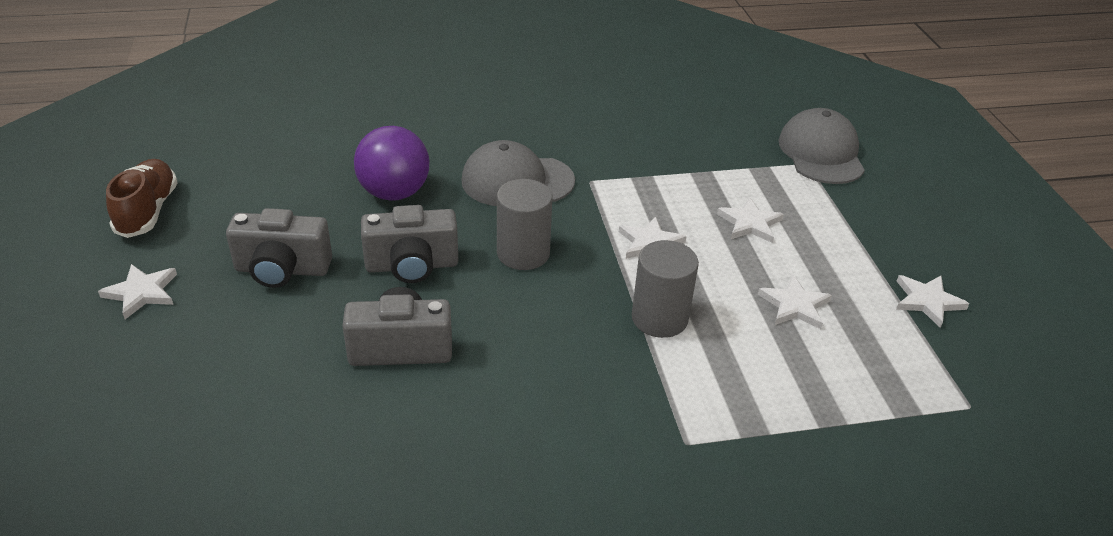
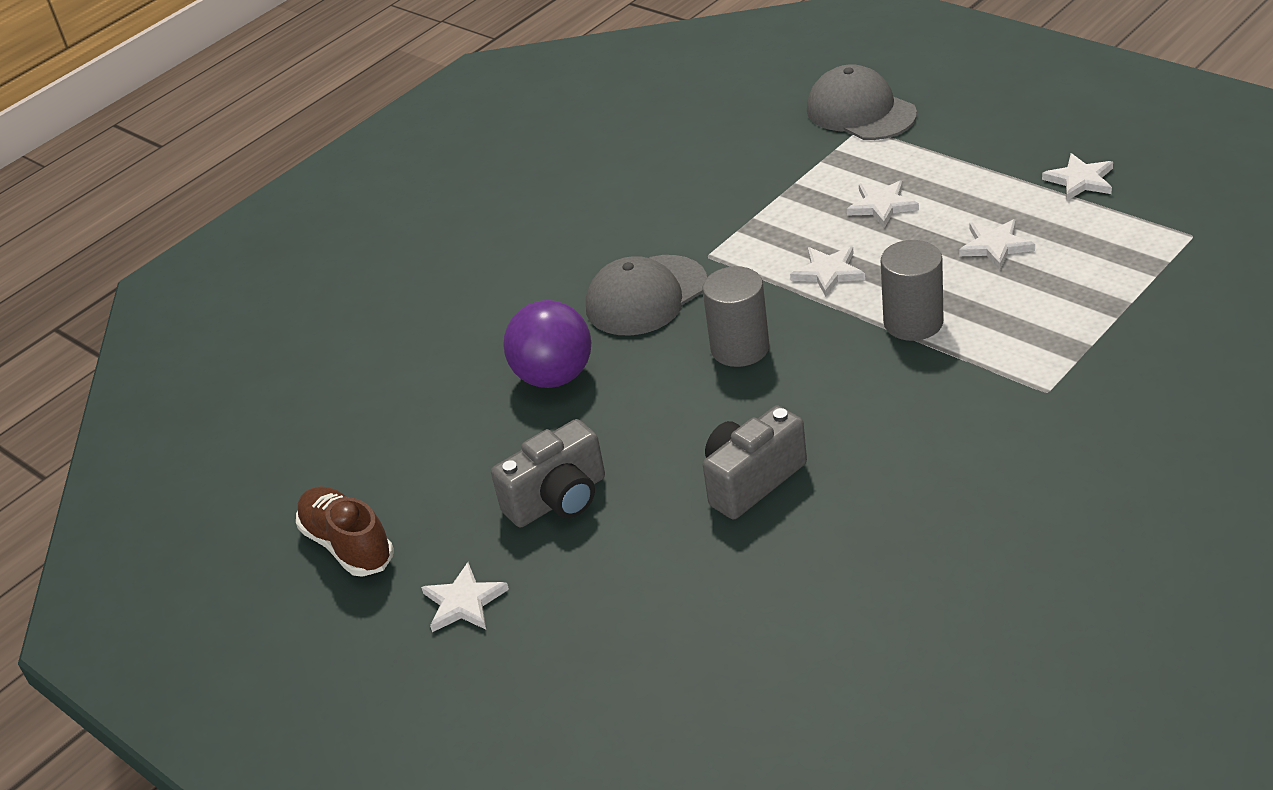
camera: 30 degrees left, 0 degrees up
(412, 266) = (664, 420): grey camera -> none

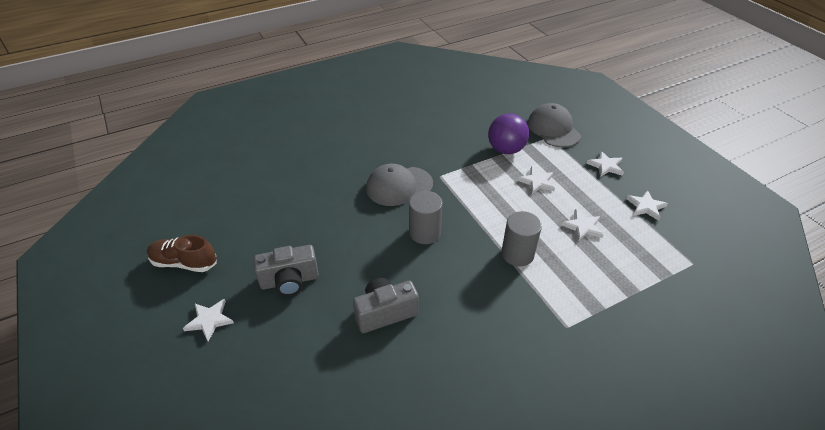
camera: 15 degrees right, 5 degrees up
(348, 545) = (184, 263): brown shoe -> brown shoe turned 60 degrees counterclockwise
(554, 377) = (332, 212): purple ball -> purple ball (506, 149)
(828, 272) = (491, 208): white star -> white star (606, 166)

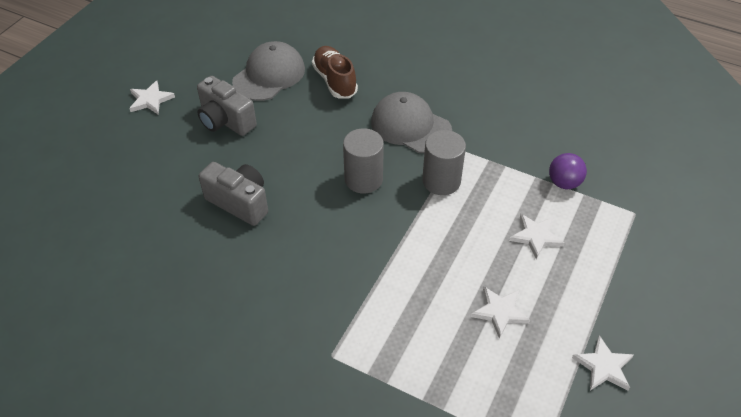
camera: 55 degrees right, 5 degrees up
(184, 263) = (194, 50): brown shoe -> brown shoe (335, 81)
(506, 149) = (564, 183): purple ball -> purple ball, size x0.63
(517, 254) = (400, 268): grey cylinder -> grey cylinder (441, 181)
(553, 129) = (657, 210): grey cap -> grey cap (269, 75)
(606, 166) = (641, 293): white star -> none

